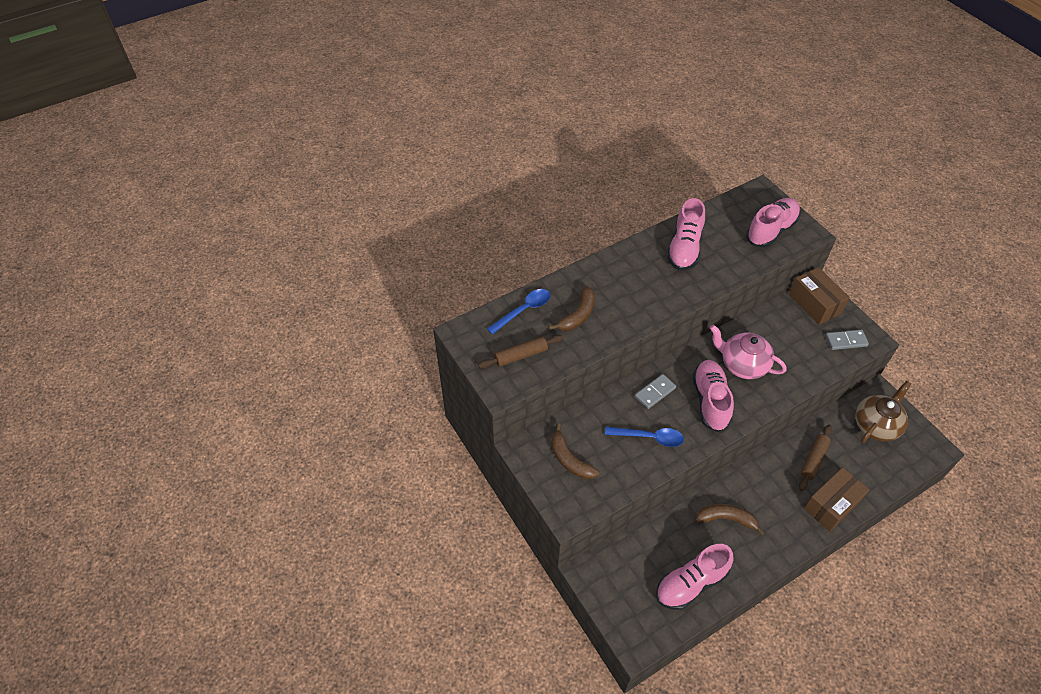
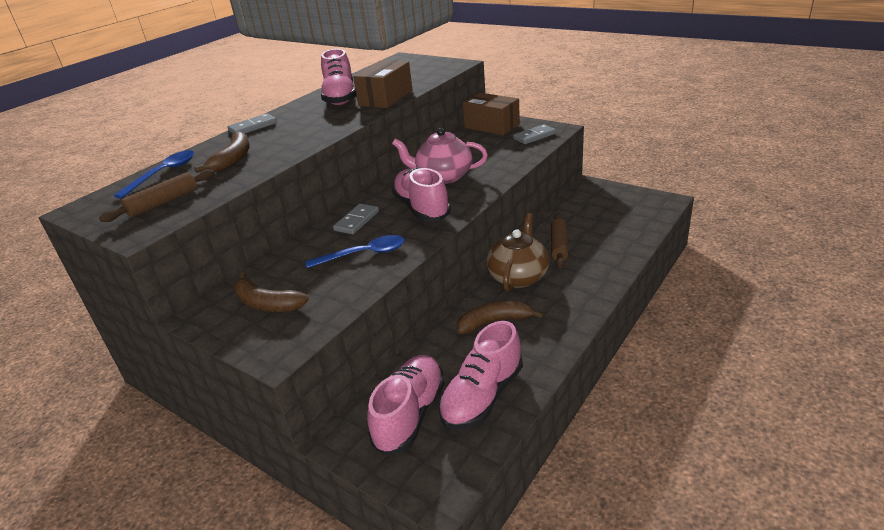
camera: 20 degrees left, 20 degrees down
(601, 266) = (253, 127): none -> grey domino
(771, 230) = (421, 70): pink shoe -> pink shoe (410, 414)
(831, 505) = (599, 271): brown box -> brown box (386, 98)
(876, 425) = (601, 204): brown teapot -> brown teapot (518, 276)

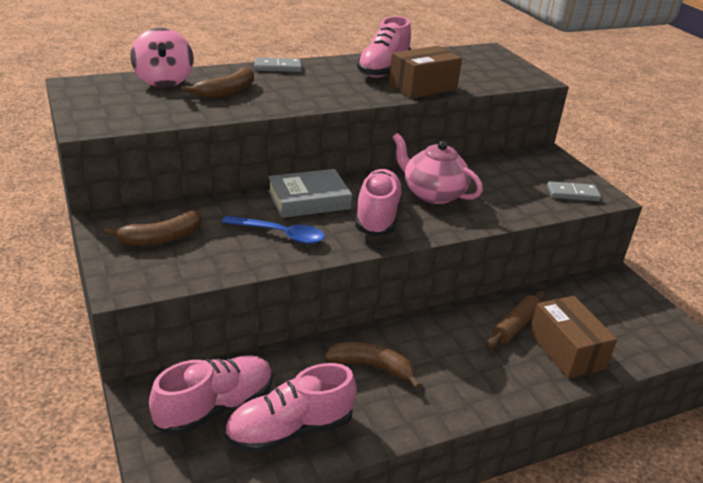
camera: 25 degrees right, 0 degrees up
(163, 203) = (134, 107): brown rolling pin -> none
(164, 173) = (164, 81): blue spoon -> pink spinning top
(267, 303) = (161, 238): brown banana -> brown banana turned 90 degrees counterclockwise
(356, 221) = (308, 200): grey domino -> grey book
(491, 126) = (540, 162): brown box -> brown box (566, 350)
(518, 276) = (441, 335): brown teapot -> none

